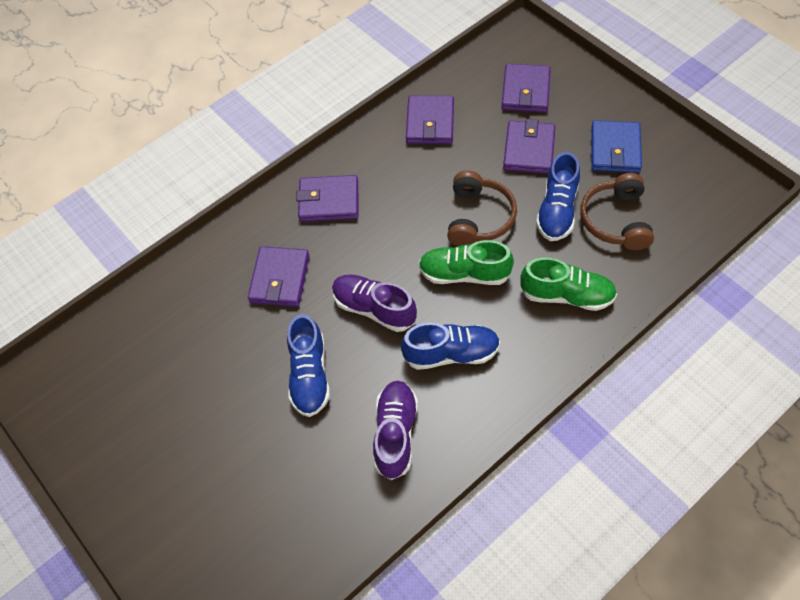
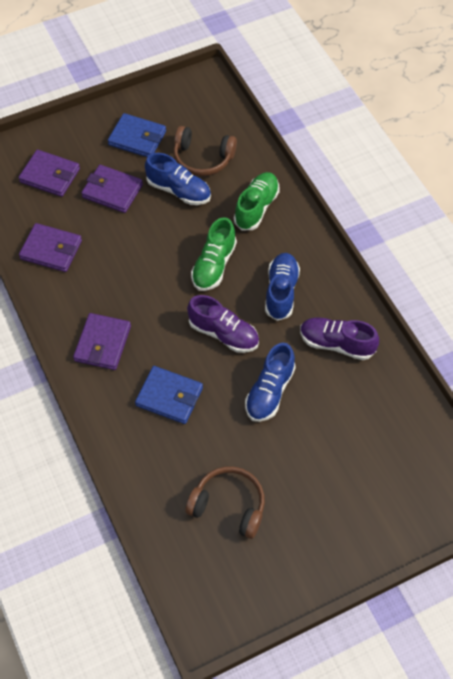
camera: 80 degrees left, 0 degrees up
(280, 279) = (169, 397): purple wallet -> blue wallet
(310, 375) = (269, 392): blue shoe -> blue shoe turned 105 degrees clockwise
(374, 309) = (223, 334): purple shoe -> purple shoe turned 105 degrees counterclockwise
(479, 217) = (164, 242): brown headphones -> brown headphones (229, 506)

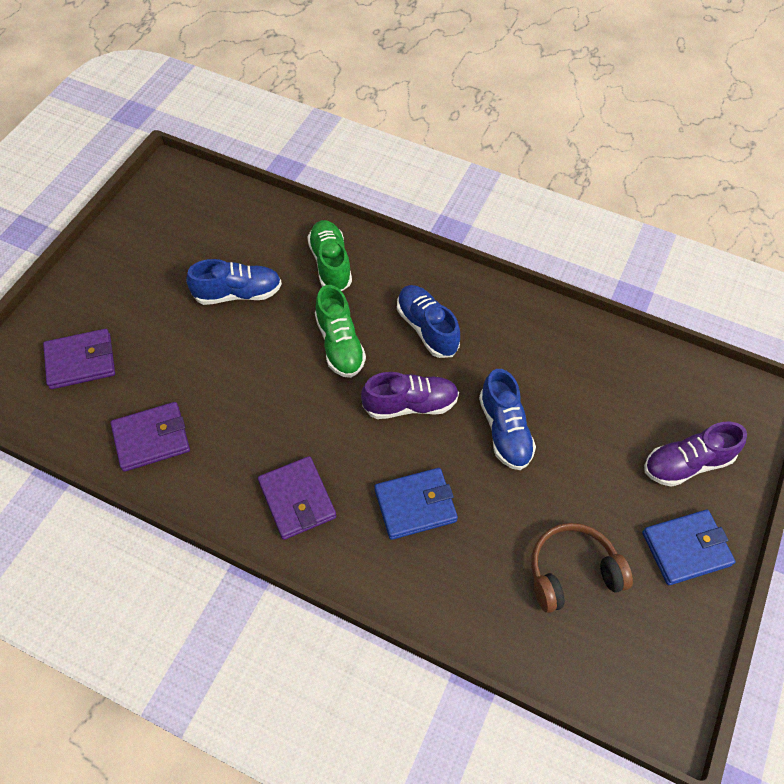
camera: 40 degrees left, 0 degrees up
(112, 191) = (167, 336): purple wallet -> none
(137, 138) = (147, 267): blue wallet -> blue wallet (686, 548)
(202, 158) = (234, 248): brown headphones -> none
(336, 344) = (520, 343): purple shoe -> purple shoe (686, 464)

